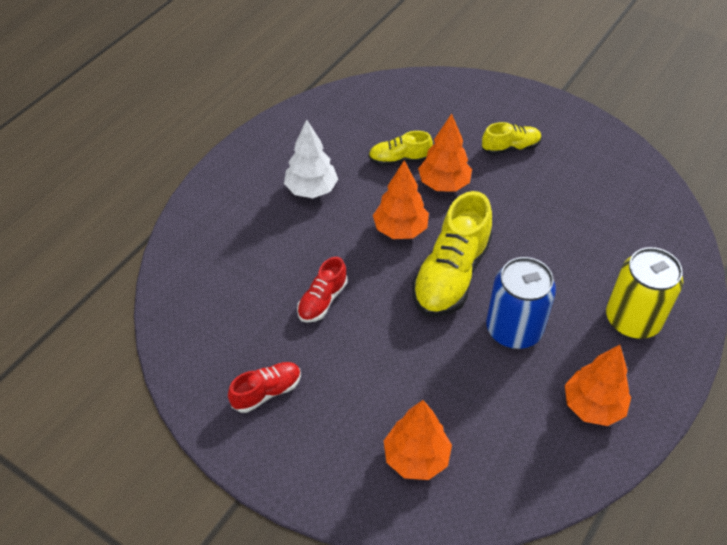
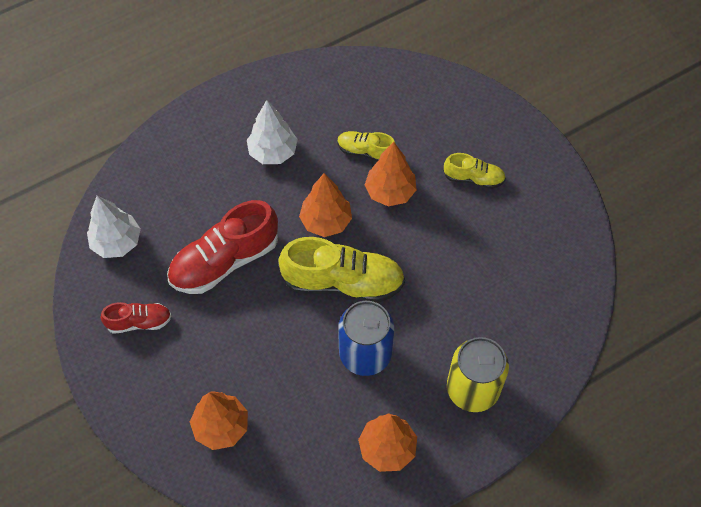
camera: 25 degrees right, 10 degrees up
(198, 326) = (117, 242): none -> white tree
(322, 300) = (224, 261): red shoe -> red shoe, size x1.88
(451, 275) = (343, 282): yellow shoe -> yellow shoe turned 135 degrees counterclockwise

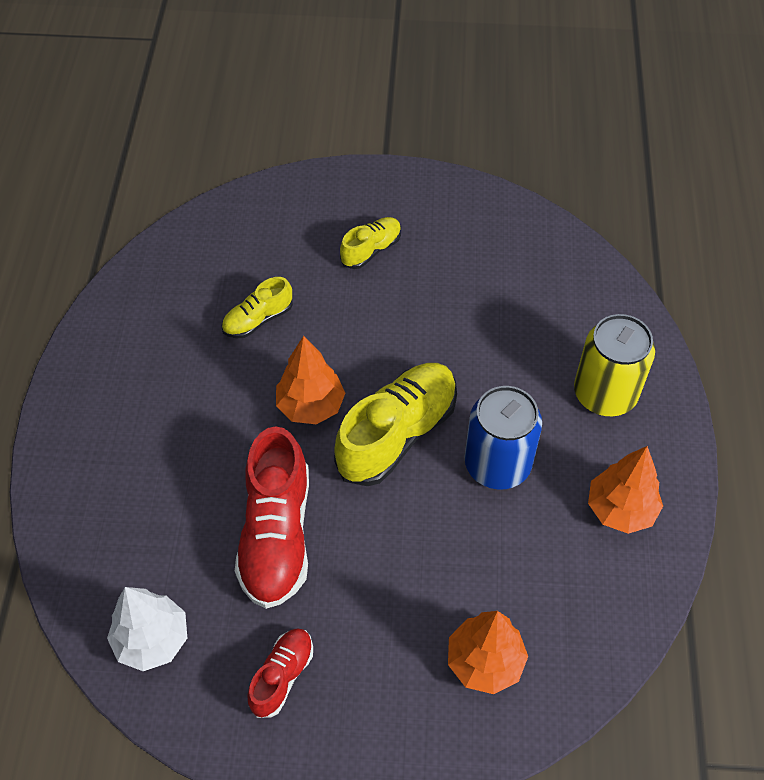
camera: 55 degrees left, 5 degrees down
(273, 152) = (179, 404): white tree -> none
(390, 192) = (325, 328): orange tree -> none

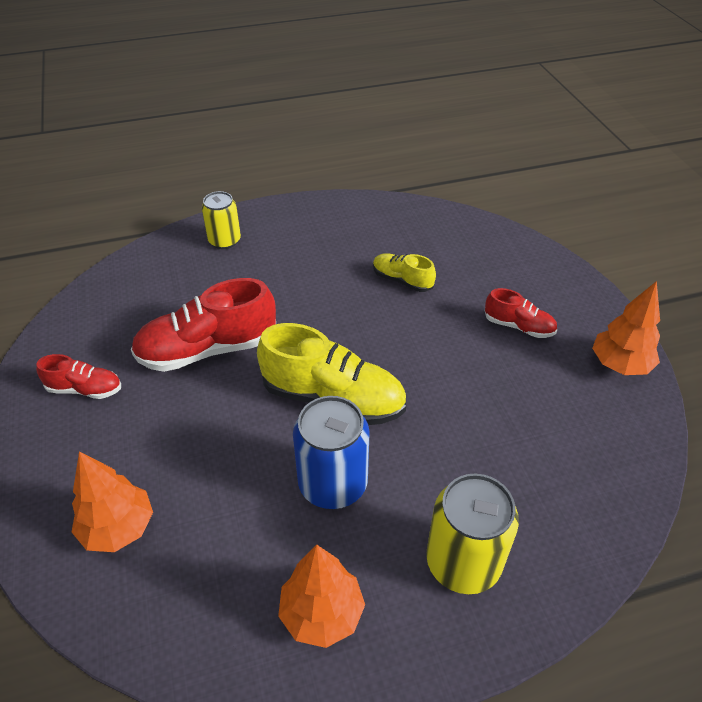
camera: 70 degrees right, 10 degrees down
(90, 477) = (224, 241): none -> yellow can
(152, 640) = (104, 310): white tree -> none
(311, 406) = (335, 335): orange tree -> orange tree (620, 365)
(371, 250) = (519, 326): yellow shoe -> red shoe

